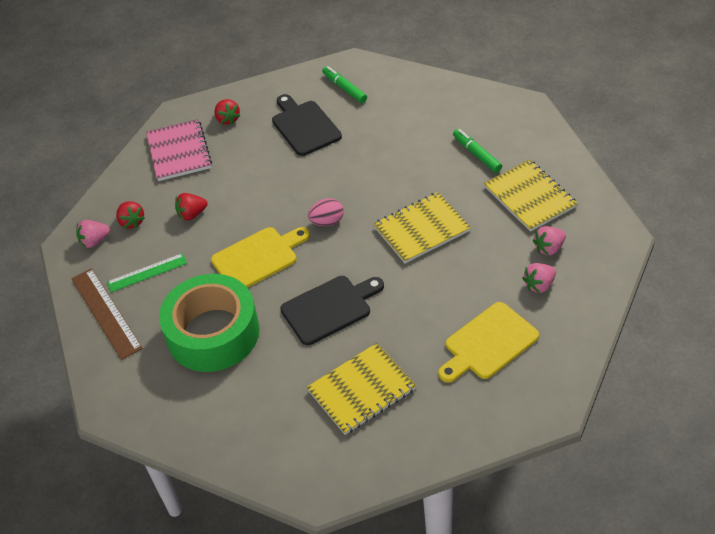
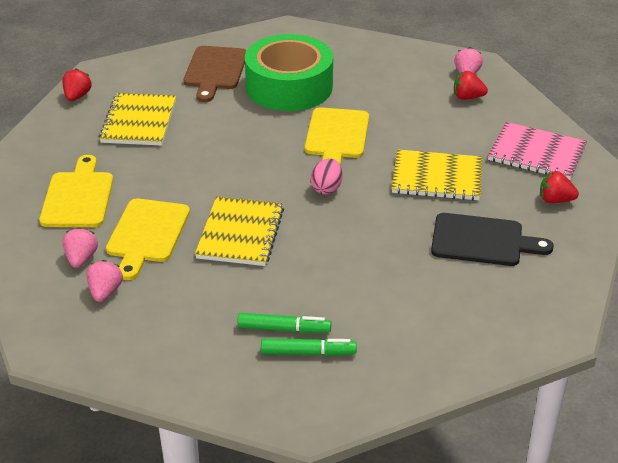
camera: 125 degrees right, 10 degrees down
(106, 313) = (377, 54): brown ruler -> none
(147, 272) = (395, 83): green ruler -> none
(192, 214) = (436, 127): red strawberry -> red strawberry (77, 96)
(234, 402) = (215, 71): none -> brown cutting board
(329, 308) = (231, 144): black cutting board -> none
(344, 88) = (516, 300): green marker -> green marker (308, 353)
(477, 273) = (147, 234): none -> yellow cutting board
(529, 197) = (177, 324): yellow notebook -> yellow notebook (437, 177)

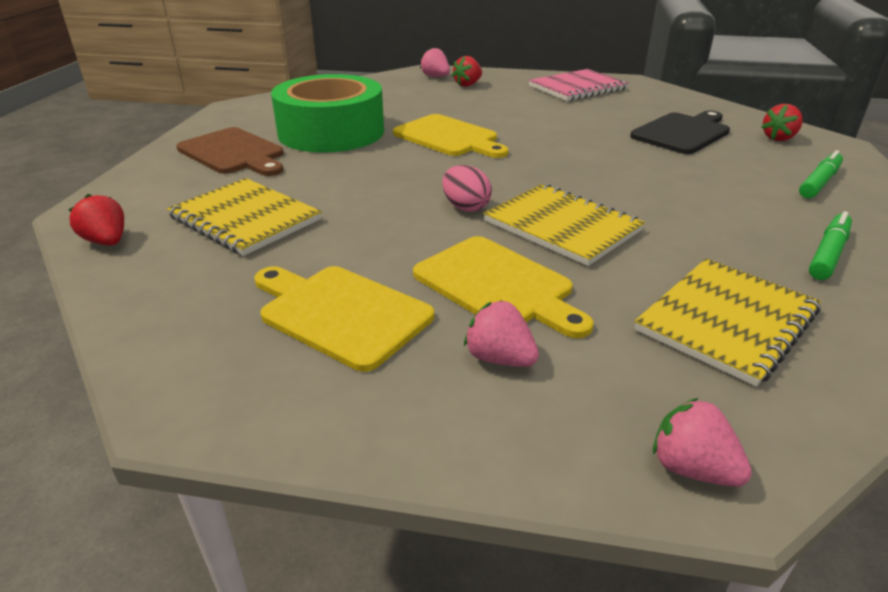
camera: 55 degrees left, 5 degrees down
(105, 292) = (605, 362): pink strawberry -> pink strawberry (691, 468)
(284, 329) = (774, 254): green marker -> green marker (819, 182)
(326, 188) = (530, 164): pink egg -> pink egg (465, 207)
(437, 177) = (569, 122): yellow notebook -> yellow notebook (726, 321)
(555, 200) = (648, 99): red strawberry -> red strawberry (778, 138)

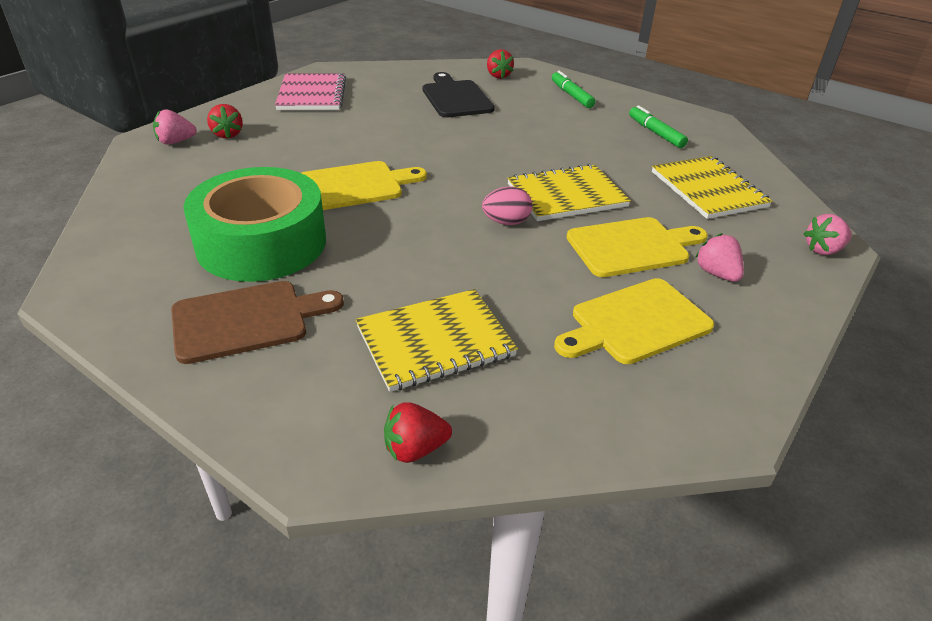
camera: 65 degrees left, 5 degrees up
(499, 358) = (716, 273): pink strawberry -> pink strawberry turned 90 degrees clockwise

